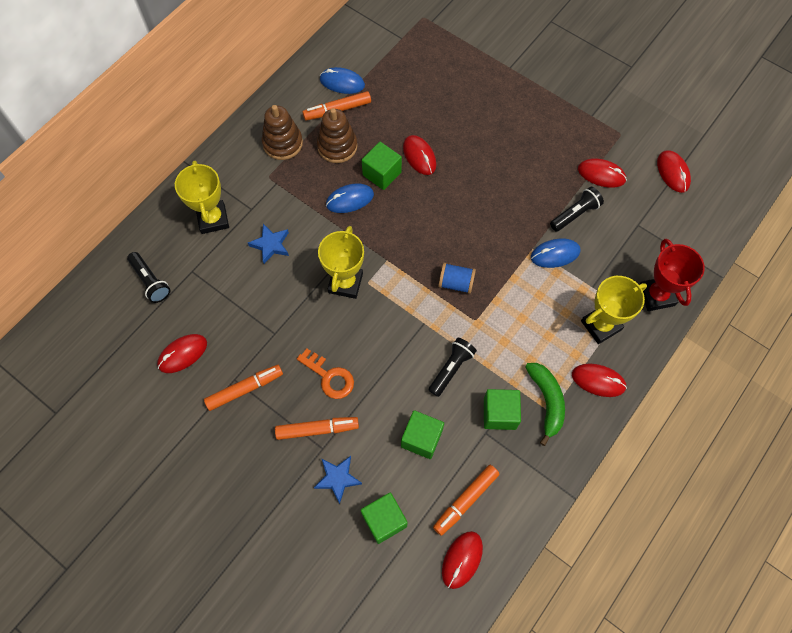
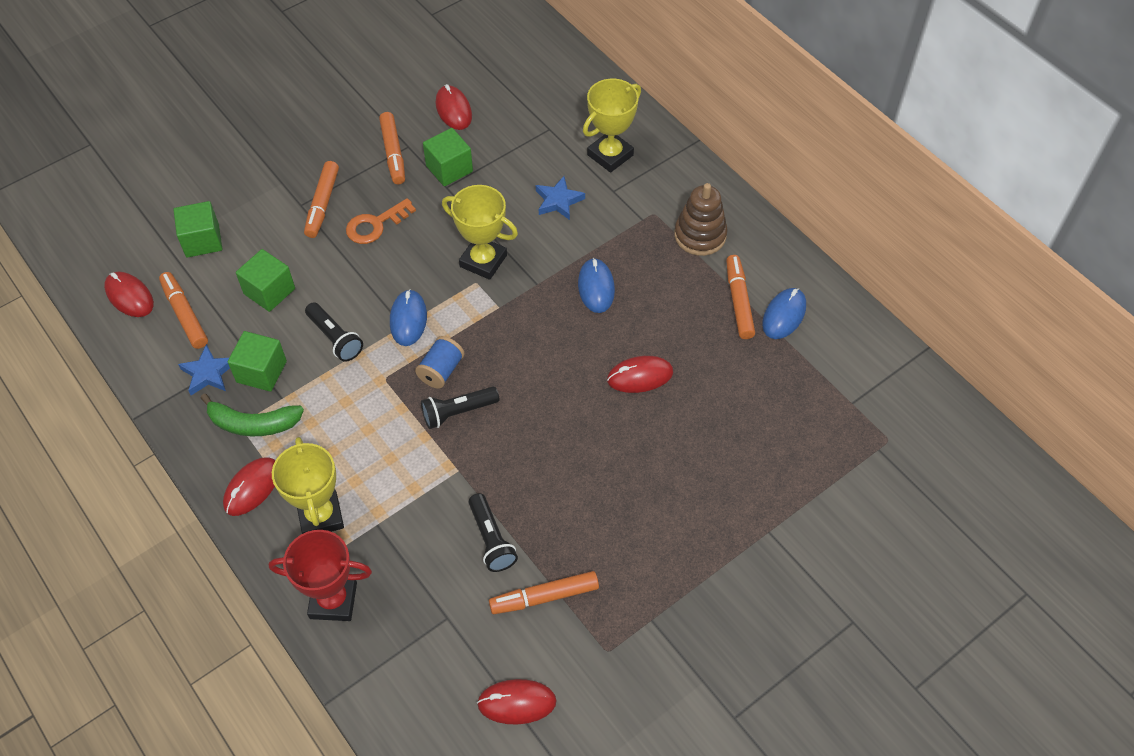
camera: 105 degrees right, 10 degrees down
(150, 281) = (548, 94): black flashlight -> black flashlight (458, 412)
(213, 219) = (610, 155): yellow trophy -> yellow trophy turned 45 degrees counterclockwise
(337, 146) = (680, 290): brown stacking toy -> none
(337, 478) = (263, 211): blue star -> blue star (208, 373)
(382, 173) = (624, 329): green cube -> green cube (449, 169)
(555, 254) = (440, 494): blue mouse -> blue mouse (408, 319)
(601, 174) = (544, 597): red mouse -> orange marker

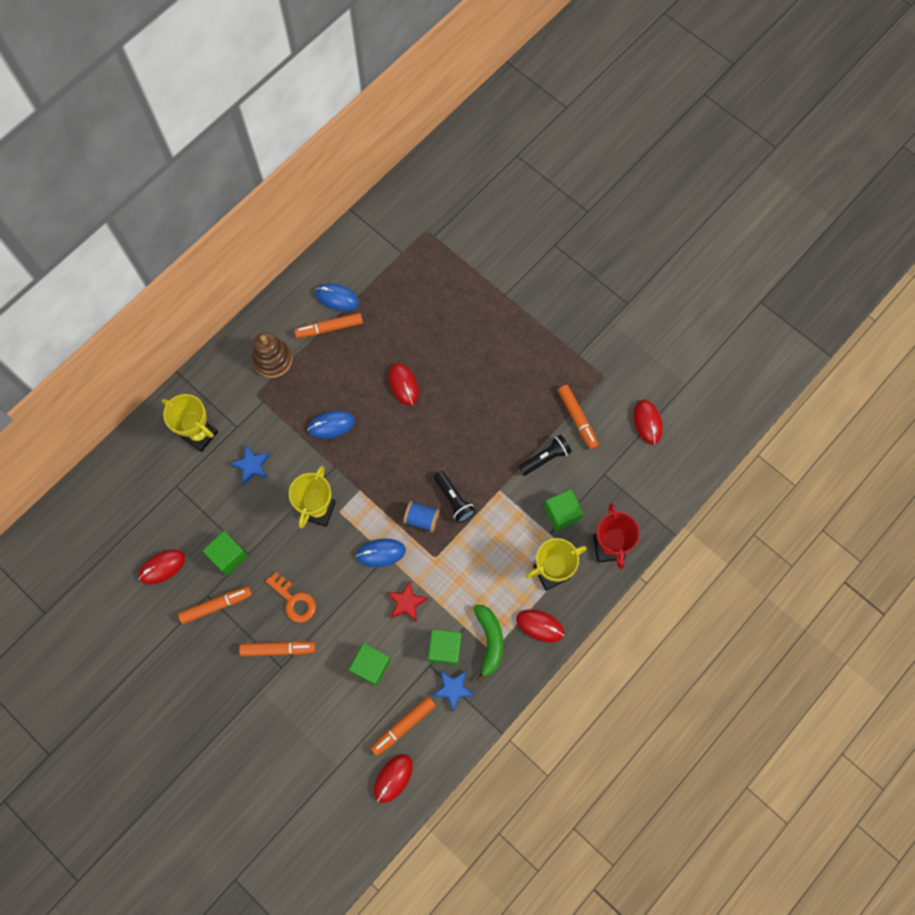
camera: 100 degrees left, 15 degrees up
(202, 241) = (329, 737): green cube -> green cube (562, 514)
(335, 338) = (406, 603): black flashlight -> red star

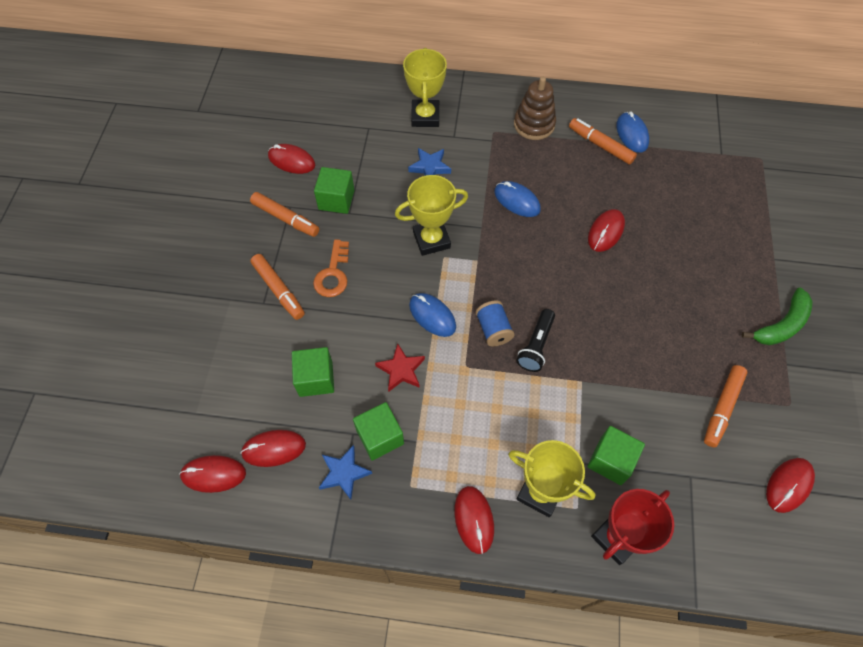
camera: 55 degrees right, 10 degrees down
(403, 726) = (274, 449): orange marker -> red mouse
(489, 641) = (419, 476): green banana -> green banana (781, 325)
(545, 458) = (653, 404): black flashlight -> none

